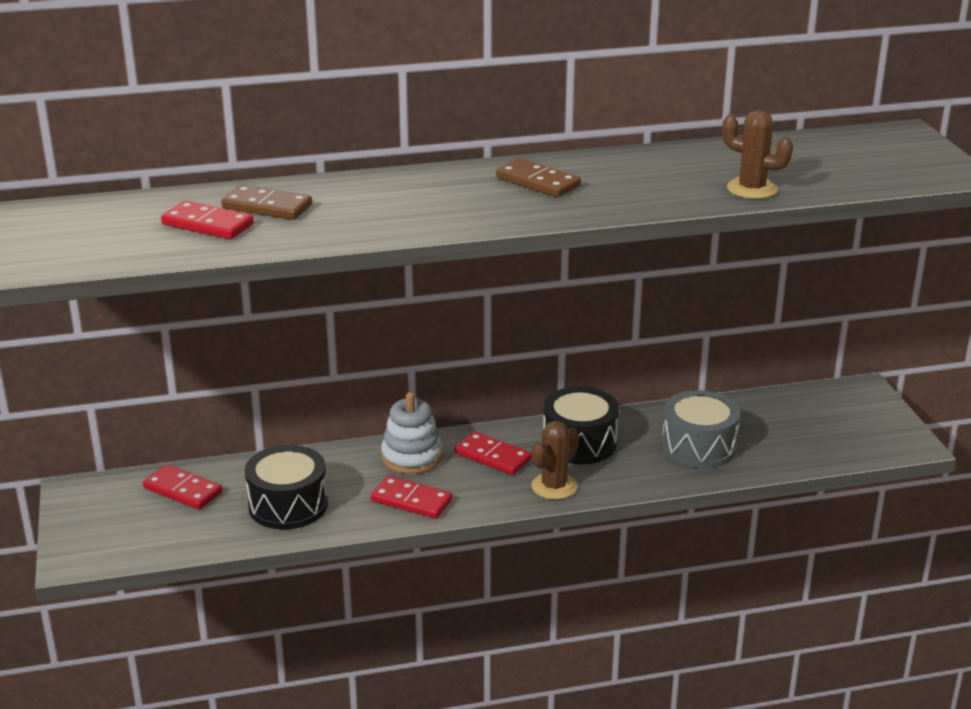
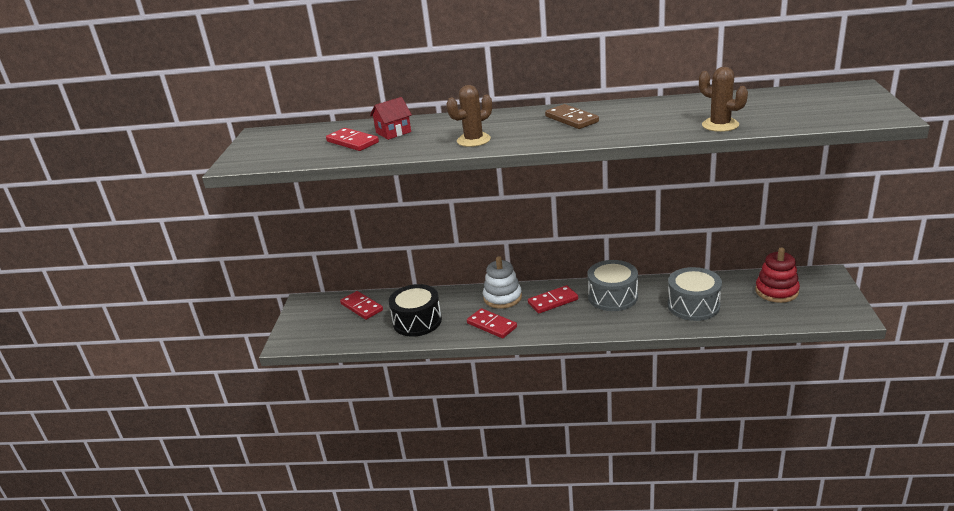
camera: 20 degrees right, 0 degrees up
(267, 207) = (393, 132): brown domino -> red house
(492, 457) = (553, 301): red domino -> red domino turned 75 degrees counterclockwise
(554, 486) = (585, 324): brown cactus -> brown cactus (473, 140)
(579, 443) = (612, 297): black drum -> grey drum
(804, 417) = (776, 291): none -> red stacking toy

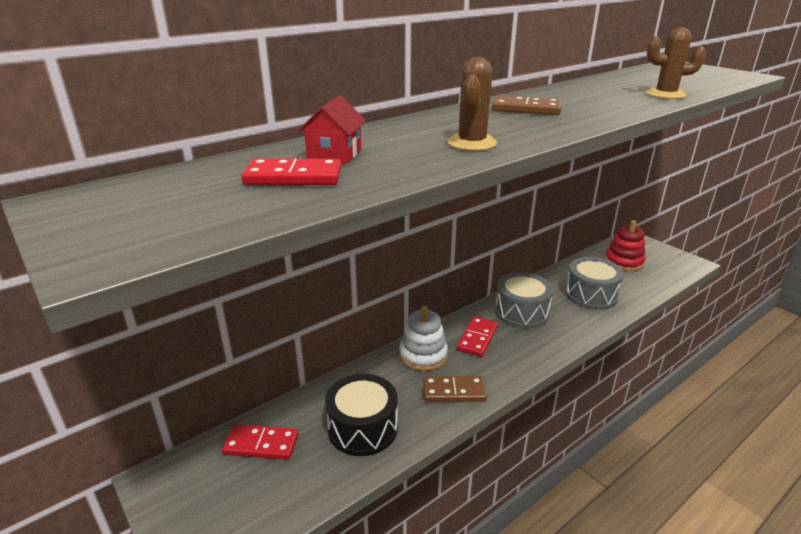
camera: 45 degrees left, 0 degrees up
(491, 325) = (454, 392): red domino -> brown domino

